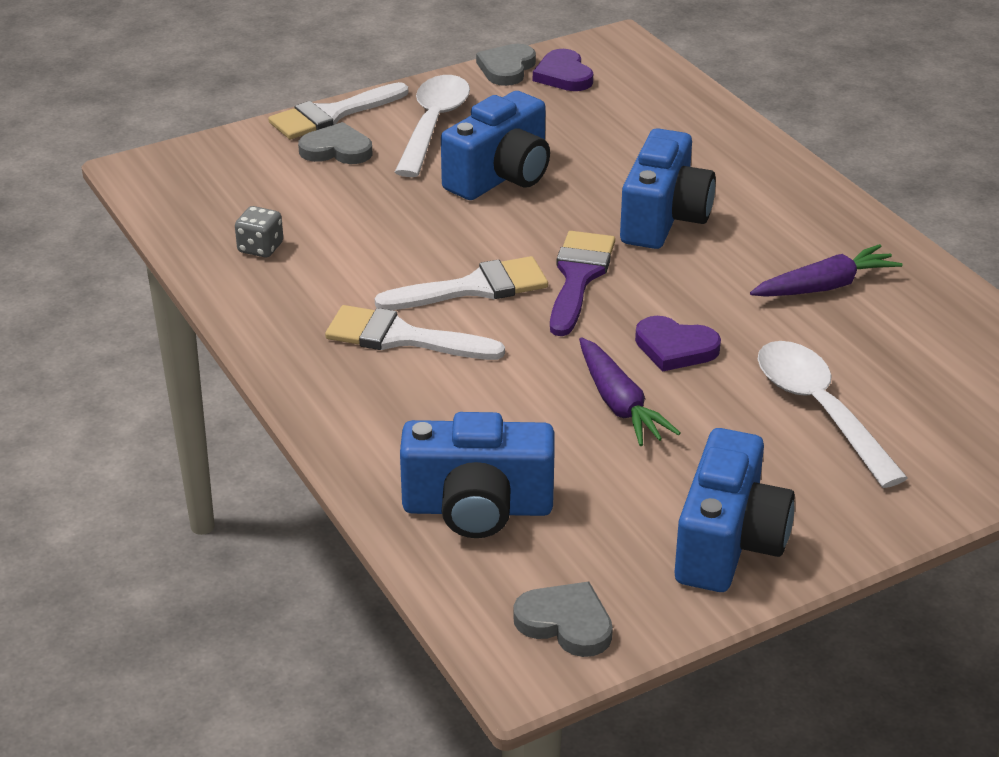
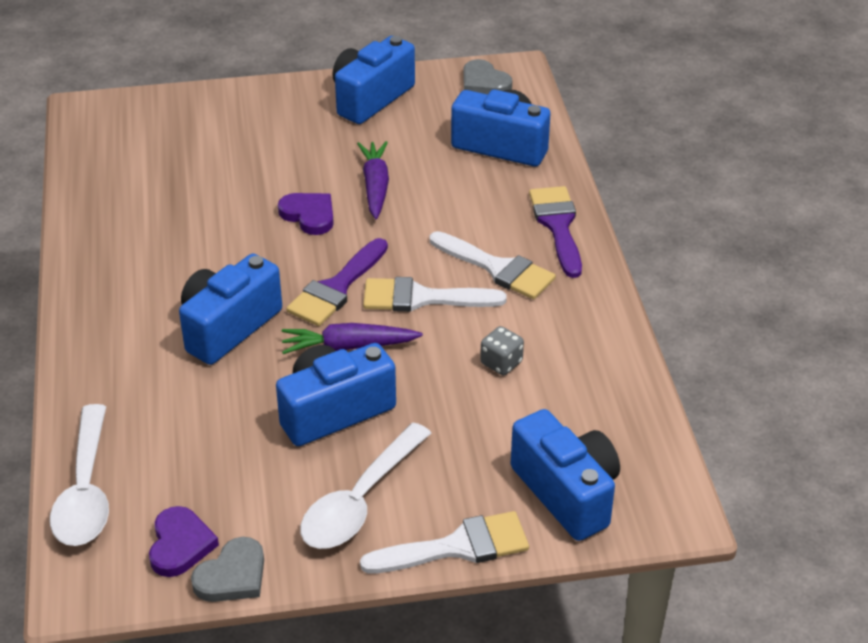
camera: 160 degrees left, 5 degrees up
(247, 164) = (567, 493): none -> blue camera
(260, 248) = (581, 381): grey dice -> grey dice (501, 363)
(336, 150) = (472, 490): grey heart -> none
(346, 406) = (558, 226): none -> purple brush
(819, 410) = (252, 154): white spoon -> white spoon (85, 491)
(825, 286) = (162, 236): purple carrot -> purple carrot (348, 347)

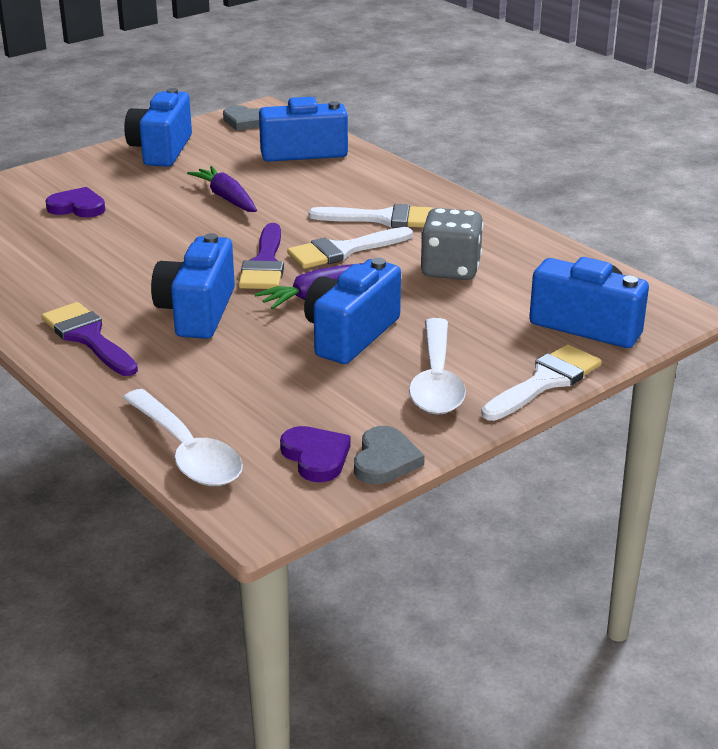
camera: 30 degrees left, 10 degrees down
(309, 215) = (189, 228): purple heart -> purple heart (77, 207)
(501, 363) = (450, 269): grey dice -> grey dice, size x1.82
(558, 226) = (400, 184): purple brush -> purple brush (88, 337)

